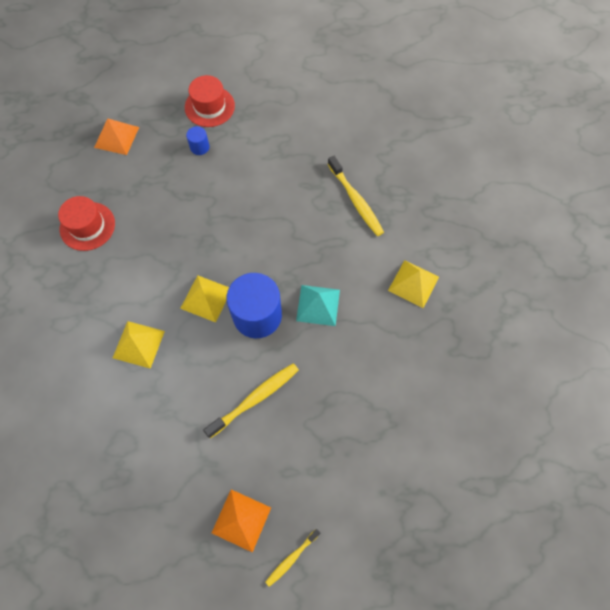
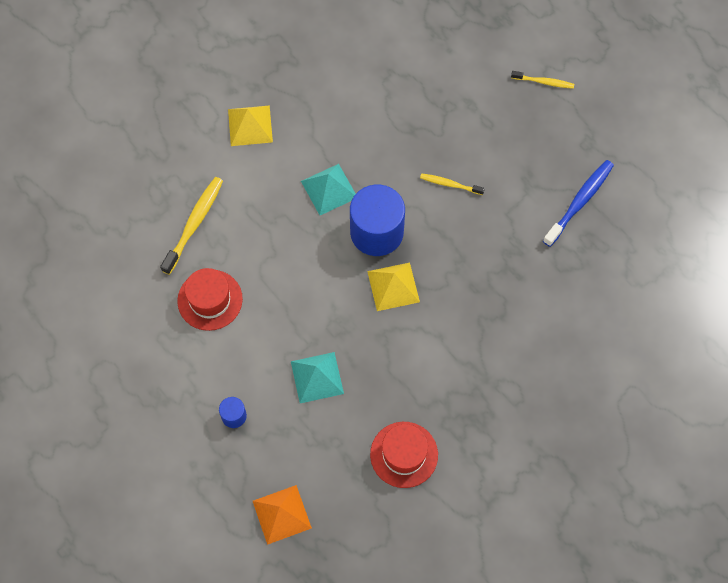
camera: 125 degrees left, 0 degrees up
(138, 344) = (478, 311): yellow pyramid -> none
(158, 496) = (579, 202): none -> blue toothbrush
(183, 208) = (317, 377): none -> turquoise pyramid
(209, 106) = (174, 445): red hat -> red hat (210, 300)
(241, 520) = (547, 132): orange pyramid -> none
(255, 398) = (450, 184): yellow toothbrush -> yellow toothbrush, size x0.58

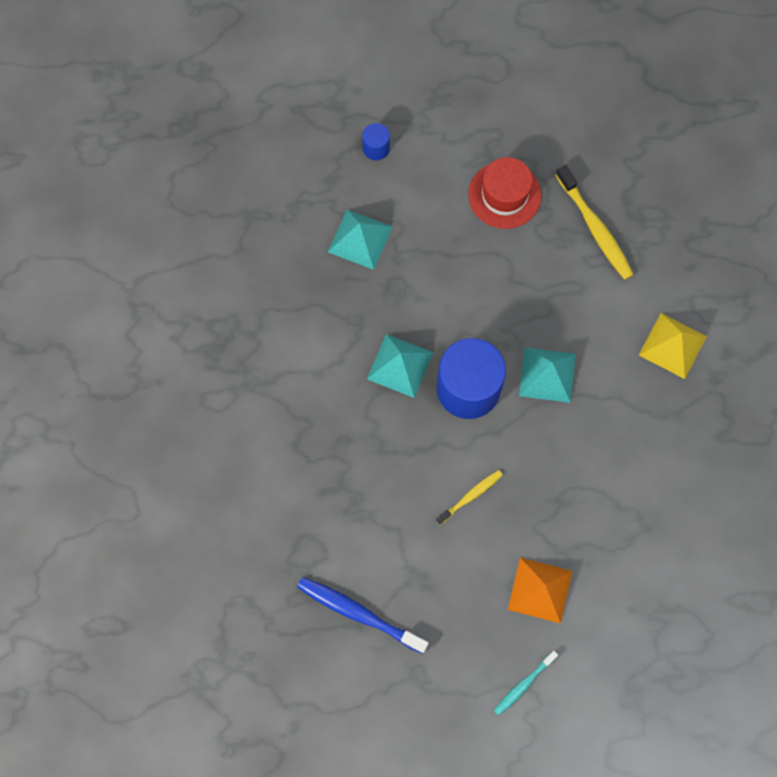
camera: 125 degrees right, 5 degrees up
(281, 514) = (258, 133): orange pyramid -> orange pyramid (540, 590)
(393, 286) = (400, 365): yellow pyramid -> turquoise pyramid
(404, 454) = (232, 265): red hat -> none
(544, 82) = (524, 684): yellow toothbrush -> turquoise toothbrush
(579, 202) = (359, 613): blue toothbrush -> blue toothbrush turned 135 degrees clockwise

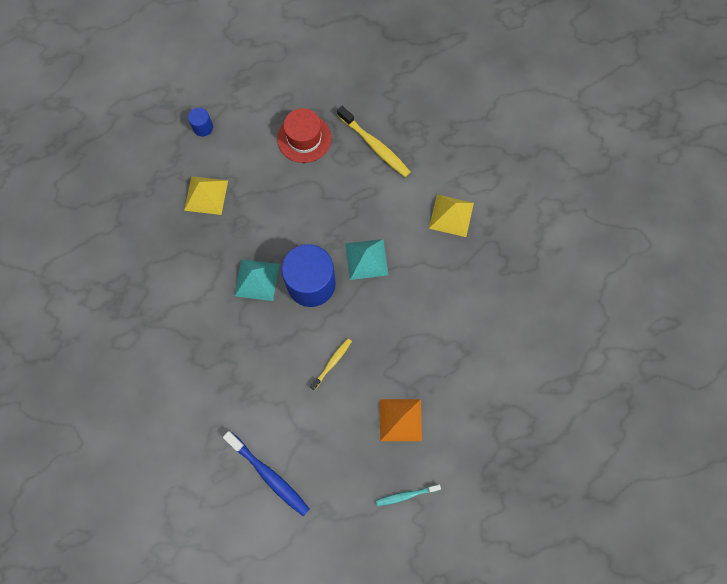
camera: 15 degrees left, 0 degrees up
(359, 613) = (269, 475): blue toothbrush -> blue toothbrush turned 150 degrees counterclockwise
(360, 239) = (206, 195): turquoise pyramid -> yellow pyramid
(524, 684) = (406, 495): turquoise toothbrush -> turquoise toothbrush turned 45 degrees clockwise

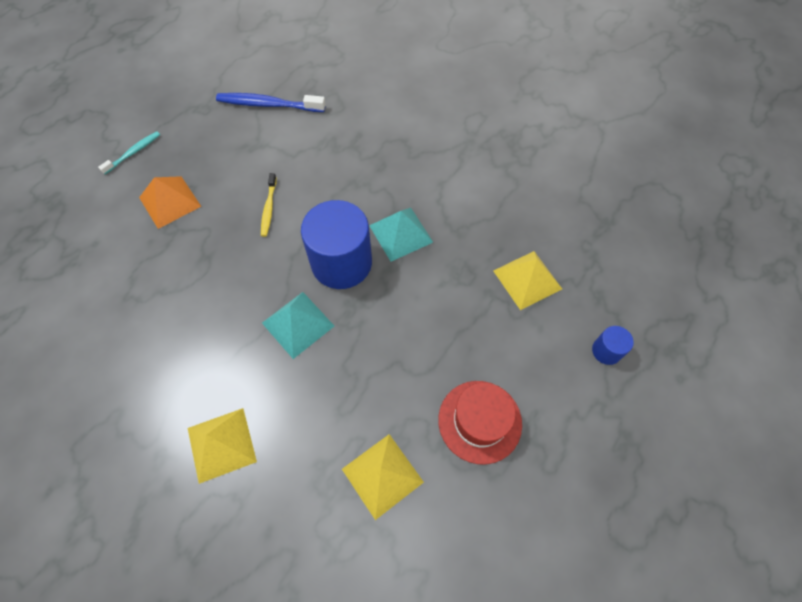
camera: 145 degrees right, 10 degrees down
(375, 146) = (382, 475): yellow toothbrush -> yellow pyramid

